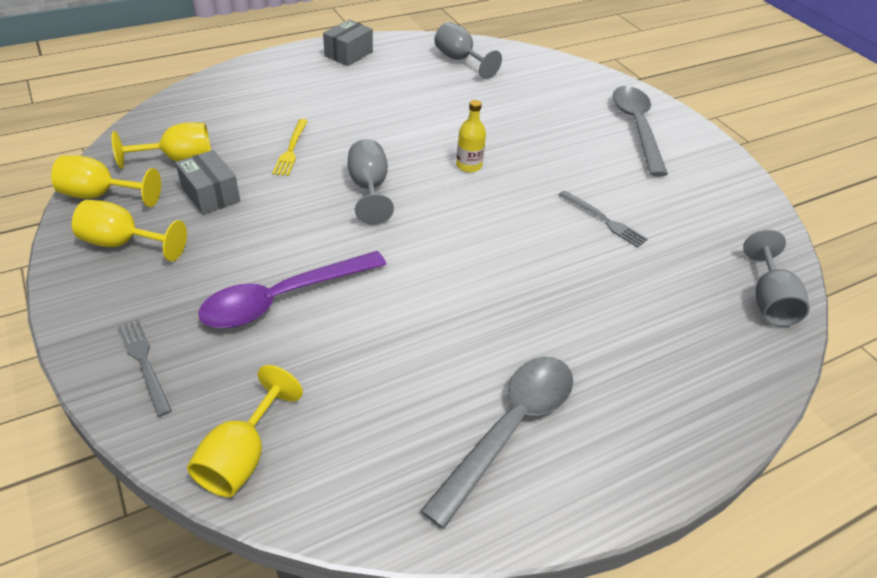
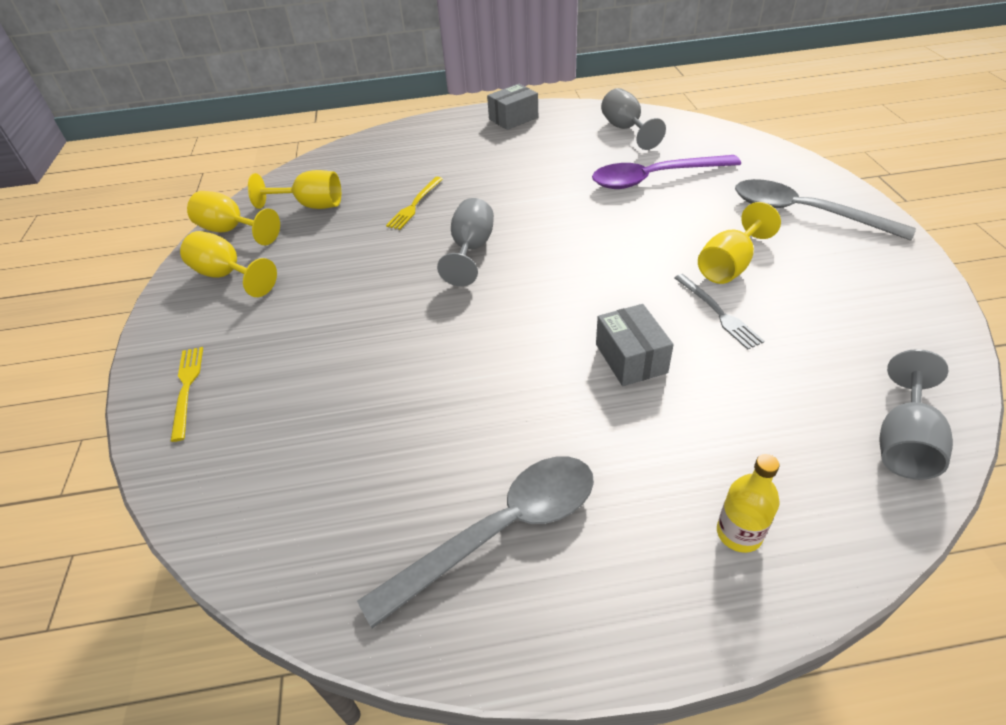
camera: 25 degrees right, 0 degrees up
(144, 363) = (187, 388): grey fork -> yellow fork
(211, 194) = (322, 240): grey box -> grey box (631, 358)
(242, 457) = (221, 498): yellow goblet -> yellow goblet (729, 265)
(283, 298) = (337, 347): purple spoon -> purple spoon (654, 178)
(469, 165) = (586, 237): yellow bottle -> yellow bottle (739, 533)
(636, 127) = (804, 213): grey spoon -> grey spoon turned 75 degrees counterclockwise

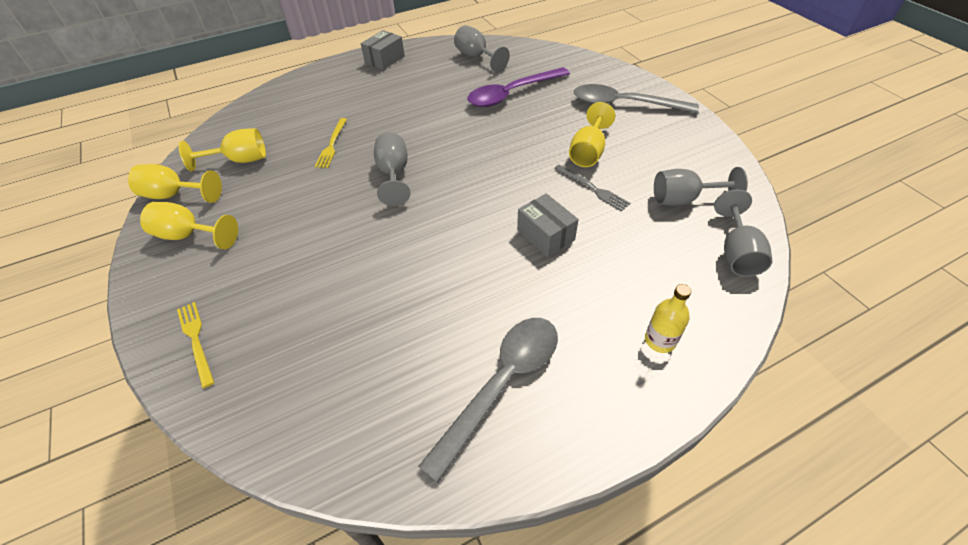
camera: 20 degrees left, 5 degrees up
(846, 352) = (683, 199): none -> grey goblet

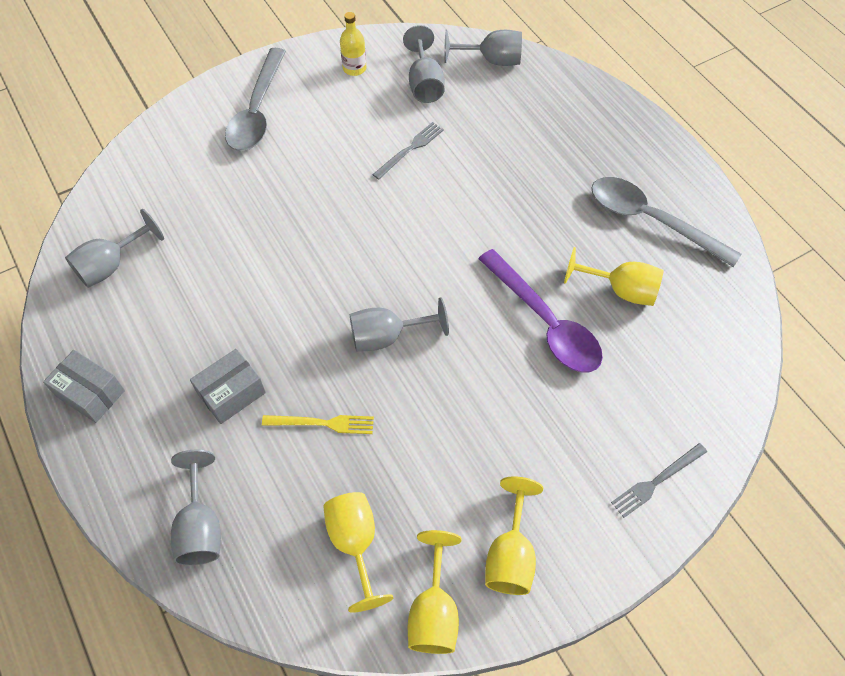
camera: 95 degrees left, 10 degrees up
(196, 340) = (656, 481): yellow fork -> grey fork
(283, 101) = (200, 527): none -> grey goblet
(512, 94) = (219, 220): purple spoon -> purple spoon (545, 322)
(545, 235) = (480, 189): grey box -> grey box (232, 393)
(588, 152) = (349, 149): yellow goblet -> yellow goblet (621, 290)
(660, 340) = (590, 120): yellow bottle -> yellow bottle (354, 68)

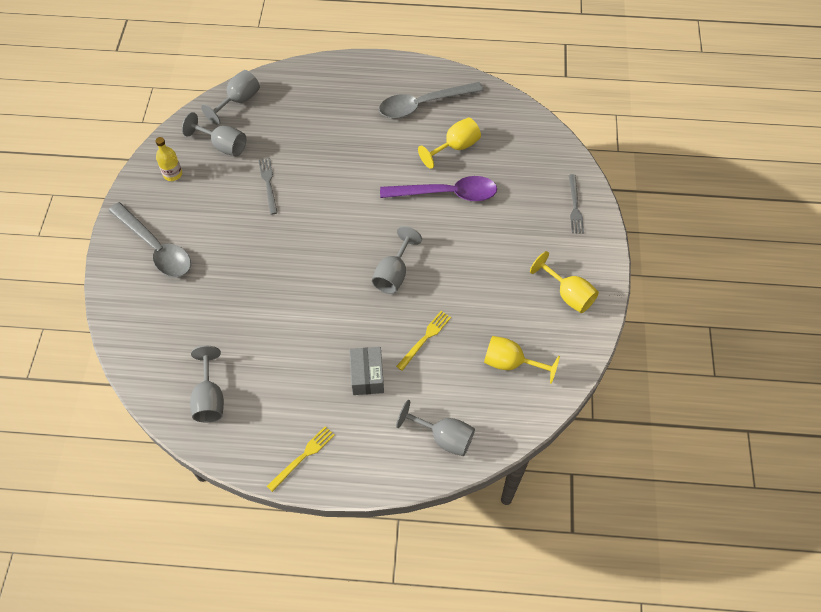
camera: 55 degrees left, 0 degrees up
(90, 393) = (303, 457): grey box -> yellow fork
(434, 611) = (574, 347): yellow goblet -> none

